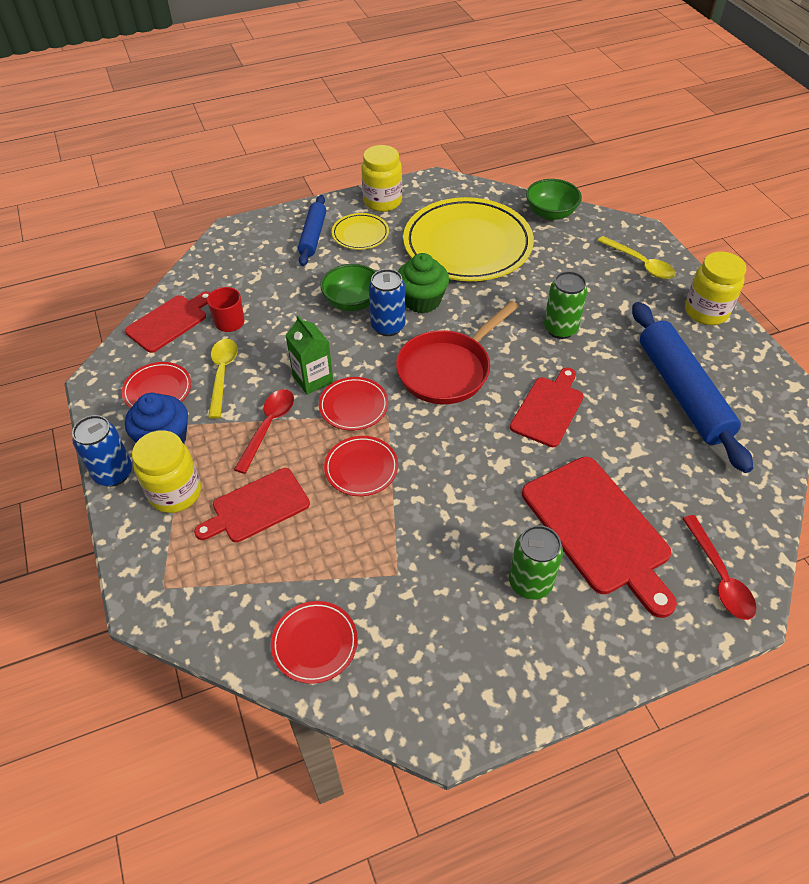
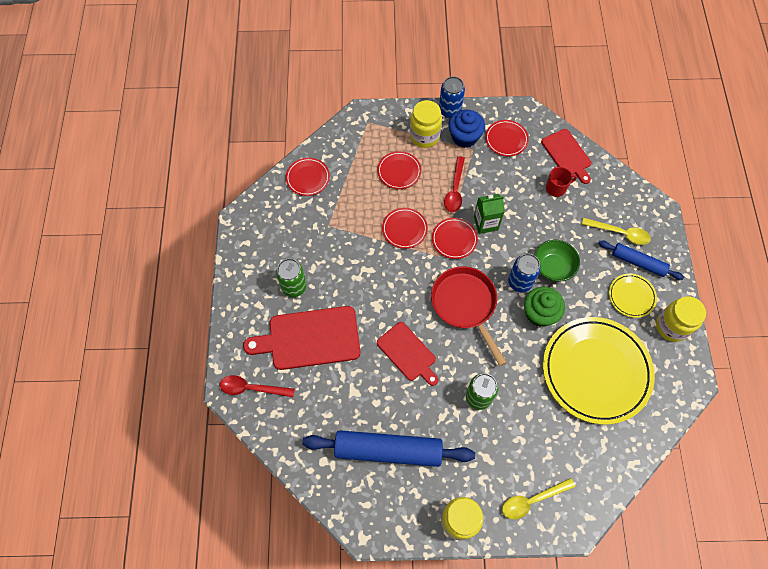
camera: 110 degrees right, 15 degrees up
(222, 374) = (507, 175): yellow spoon -> yellow spoon (620, 233)
(257, 507) = (399, 171): red cutting board -> red plate
(268, 427) = (455, 190): red spoon -> red spoon turned 60 degrees clockwise
(550, 213) = (621, 458): green bowl -> none

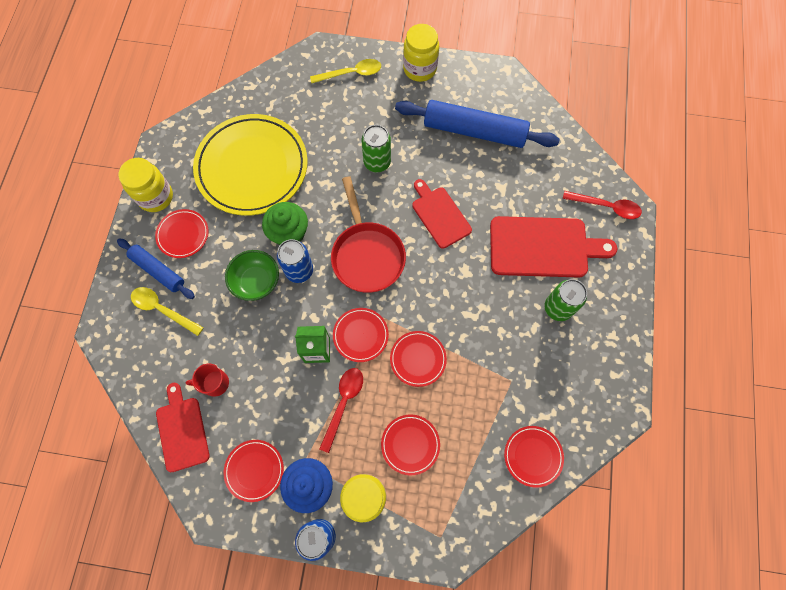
camera: 170 degrees left, 5 degrees up
(631, 296) = (183, 235): yellow plate -> red plate

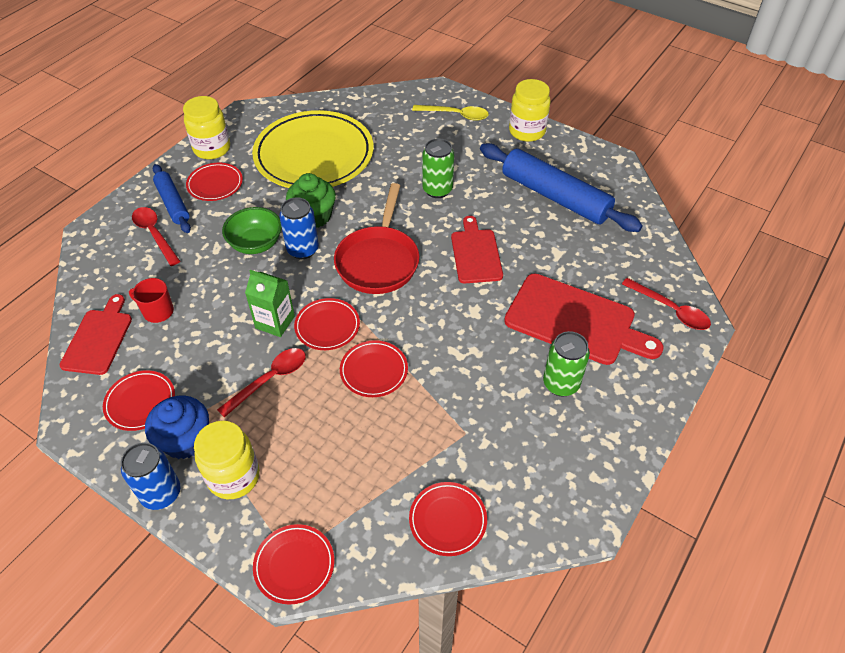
camera: 25 degrees right, 20 degrees down
(163, 309) = (155, 234): yellow spoon -> red spoon
(410, 444) = (315, 447): red plate -> red plate (294, 565)

